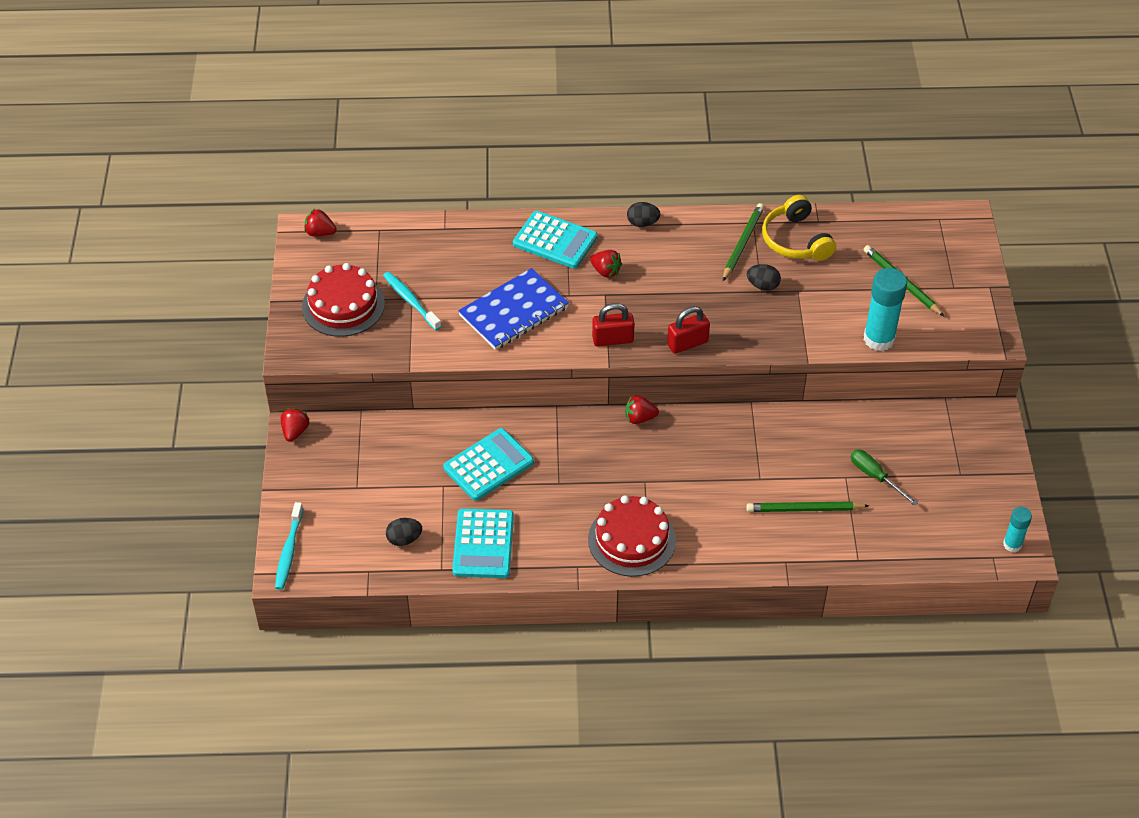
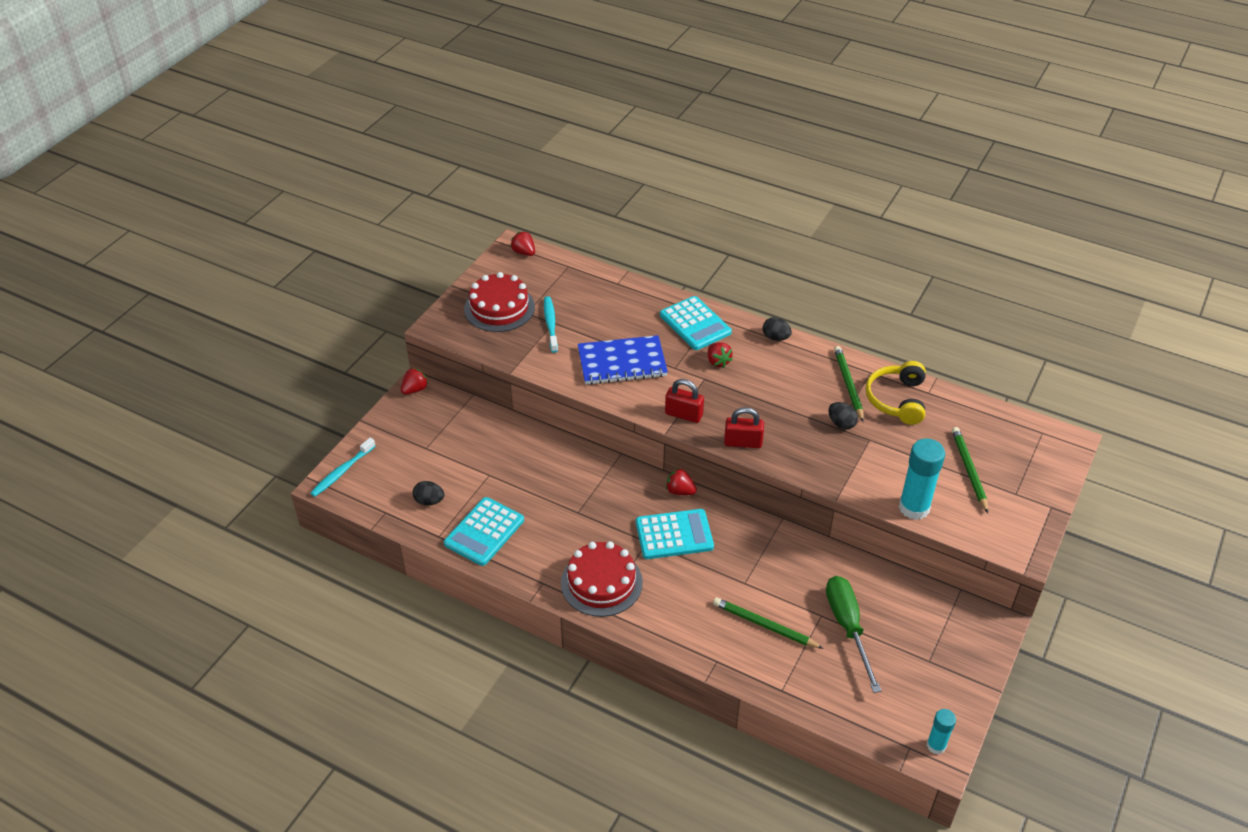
camera: 30 degrees right, 5 degrees down
(488, 465) = (534, 475): turquoise calculator -> turquoise calculator (674, 535)
(742, 243) = (848, 385): green pencil -> green pencil turned 60 degrees counterclockwise
(875, 477) = (848, 627): green screwdriver -> green screwdriver, size x1.60

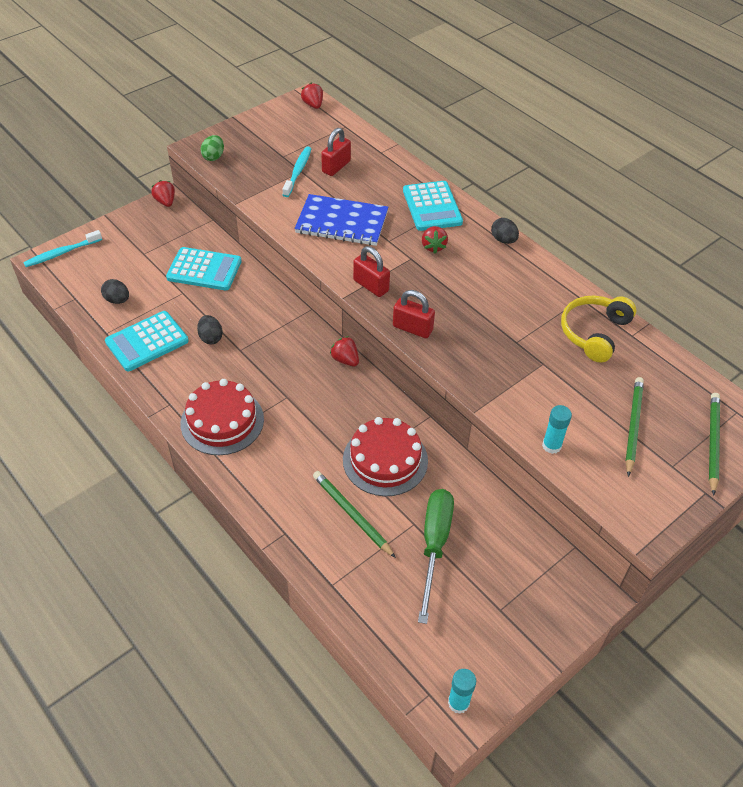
camera: 20 degrees right, 5 degrees up
(415, 389) = (165, 202): red strawberry -> red strawberry turned 90 degrees counterclockwise
(459, 331) = (213, 157): none -> green egg
(499, 308) = (261, 146): red cake -> red cake (385, 460)
(584, 309) = (336, 167): none -> red padlock
(674, 535) = (316, 399): turquoise calculator -> turquoise calculator (204, 270)
(841, 424) = (522, 339): black egg -> black egg (211, 338)
(848, 385) = (551, 304): green pencil -> green pencil (713, 443)
(914, 508) = (551, 445): turquoise glue stick -> turquoise glue stick, size x0.57

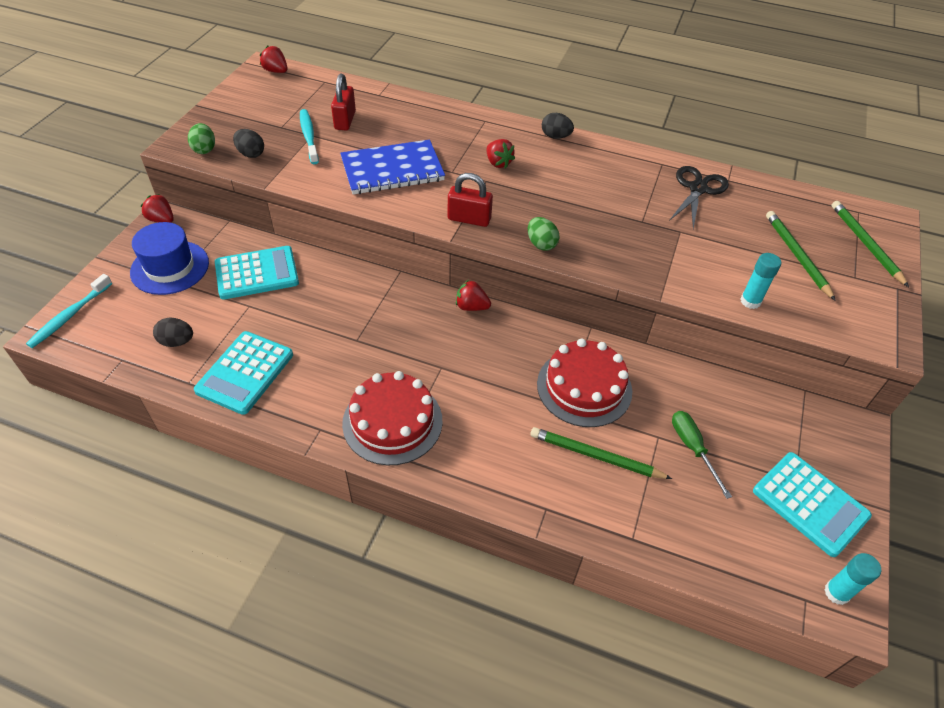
camera: 30 degrees left, 0 degrees up
(147, 242) = (170, 267): none -> blue hat
(211, 338) = (315, 340): black egg -> black egg (251, 154)
(412, 328) = (541, 244): red padlock -> green egg
(432, 207) = (467, 128): turquoise calculator -> turquoise calculator (810, 503)
(434, 545) = (693, 448): green screwdriver -> green screwdriver, size x0.62
(594, 333) = (698, 189): yellow headphones -> black scissors

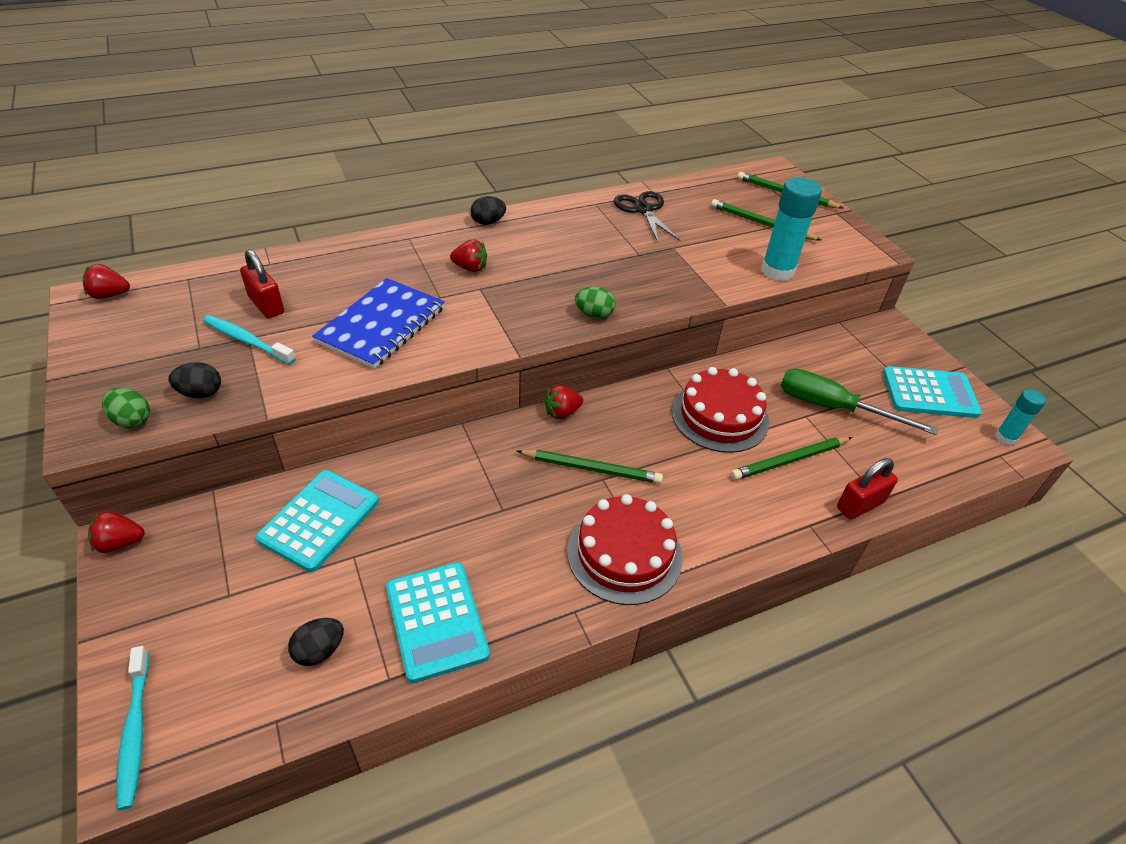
camera: 45 degrees left, 5 degrees down
(170, 267) = (203, 584): blue hat -> none
(442, 355) = (591, 469): none -> green pencil
(469, 219) = (510, 328): red padlock -> red padlock (860, 505)
(693, 448) = (833, 408): green screwdriver -> green screwdriver, size x1.60
(750, 301) = (777, 271): turquoise glue stick -> turquoise glue stick, size x1.76

